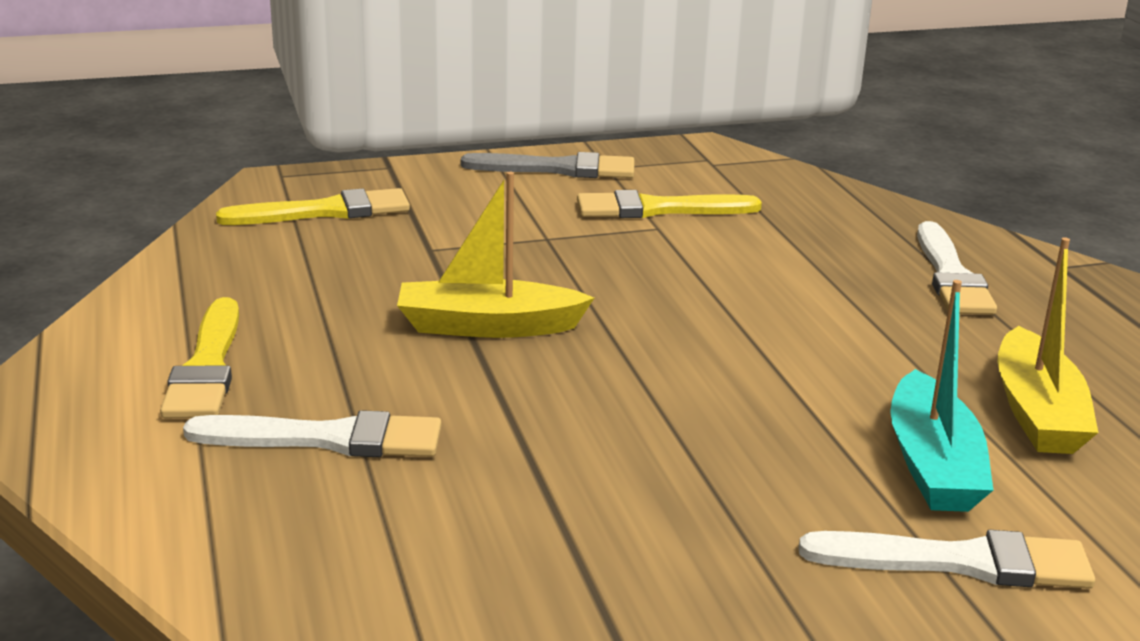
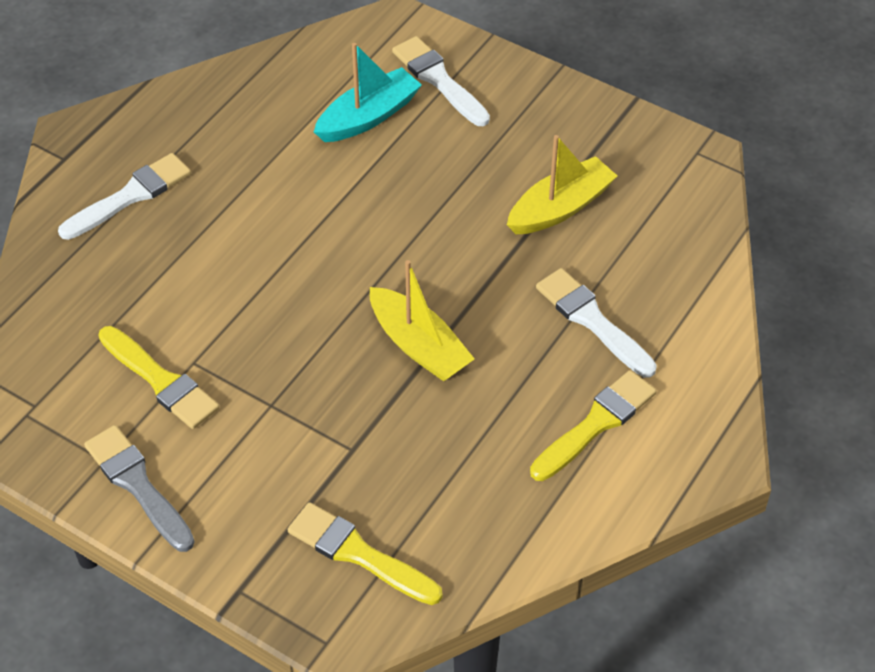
camera: 130 degrees left, 25 degrees up
(1037, 412) = (276, 104): yellow boat -> yellow boat (560, 208)

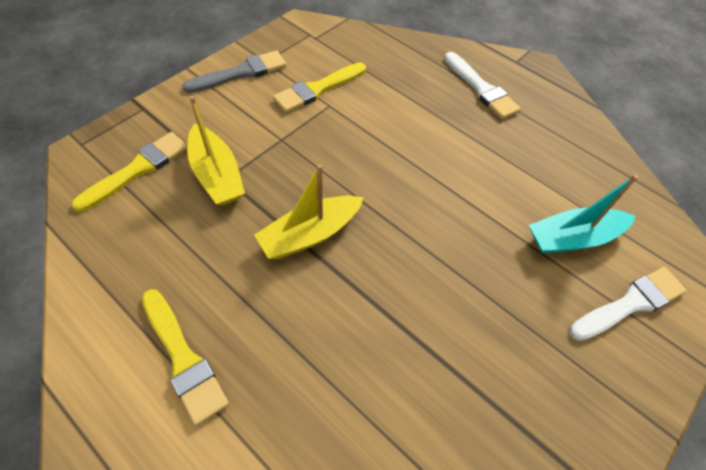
camera: 95 degrees right, 5 degrees up
(368, 117) = (573, 238): turquoise boat -> turquoise boat turned 105 degrees clockwise
(560, 208) = (456, 386): yellow boat -> yellow boat (217, 175)
(592, 321) = (303, 384): white brush -> none

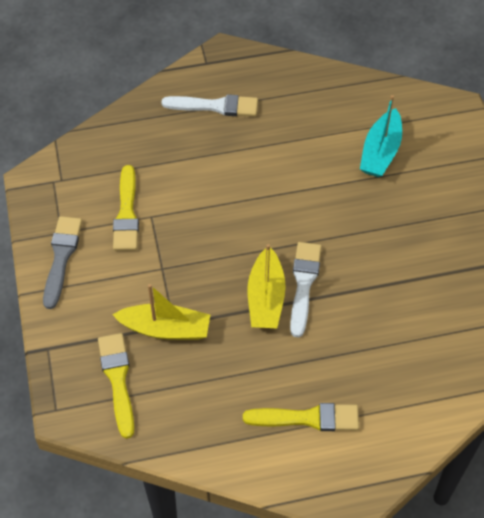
camera: 50 degrees left, 0 degrees up
(629, 304) = (442, 159): white brush -> white brush (303, 284)

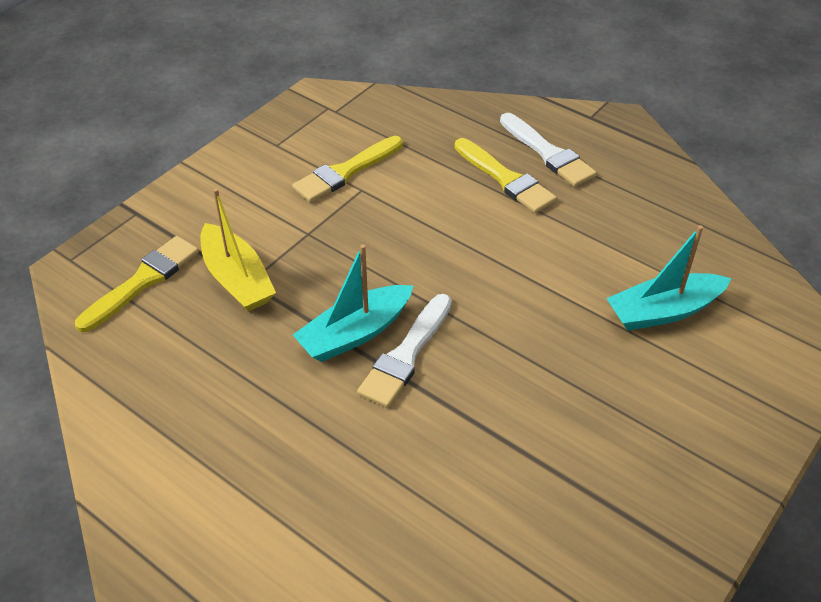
camera: 50 degrees right, 10 degrees down
(61, 258) = (248, 162): grey brush -> none
(266, 298) = (355, 333): yellow boat -> turquoise boat
(303, 284) = (406, 354): white brush -> white brush turned 150 degrees clockwise
(307, 418) = (228, 467): yellow brush -> yellow brush (505, 178)

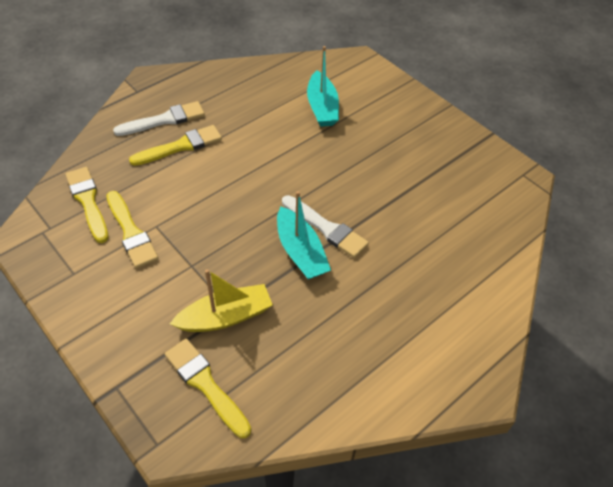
camera: 80 degrees left, 5 degrees up
(382, 127) = (88, 202): none -> yellow brush

